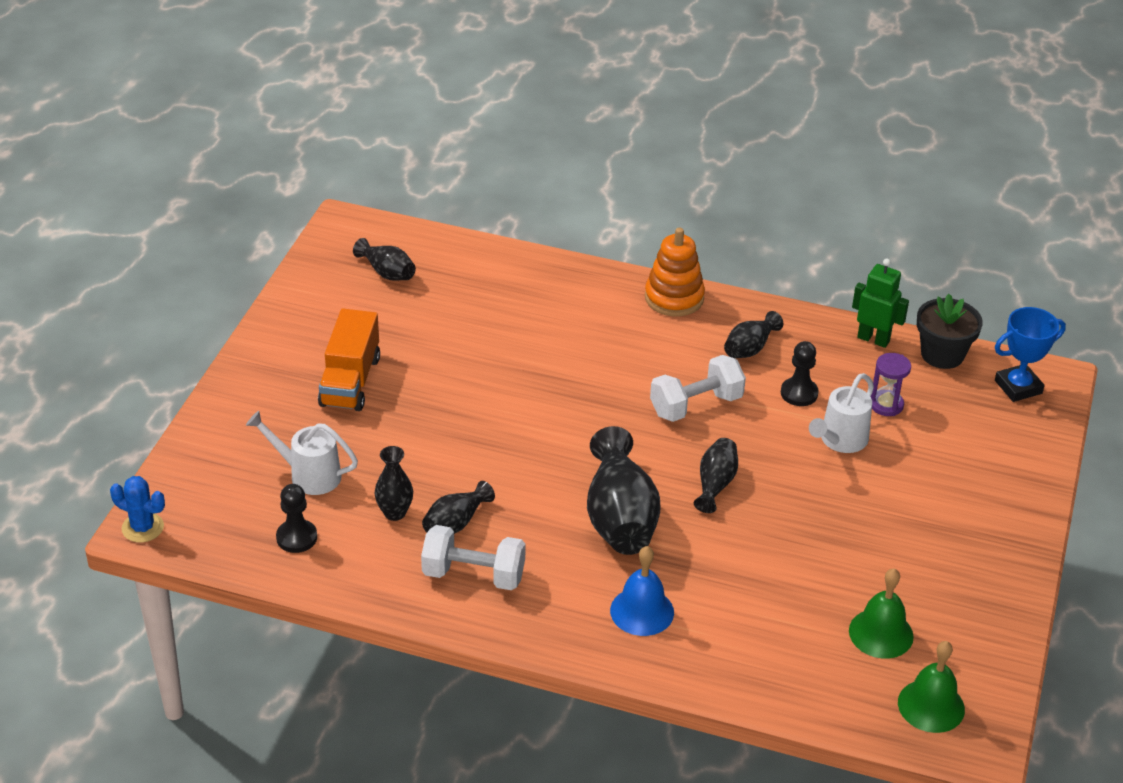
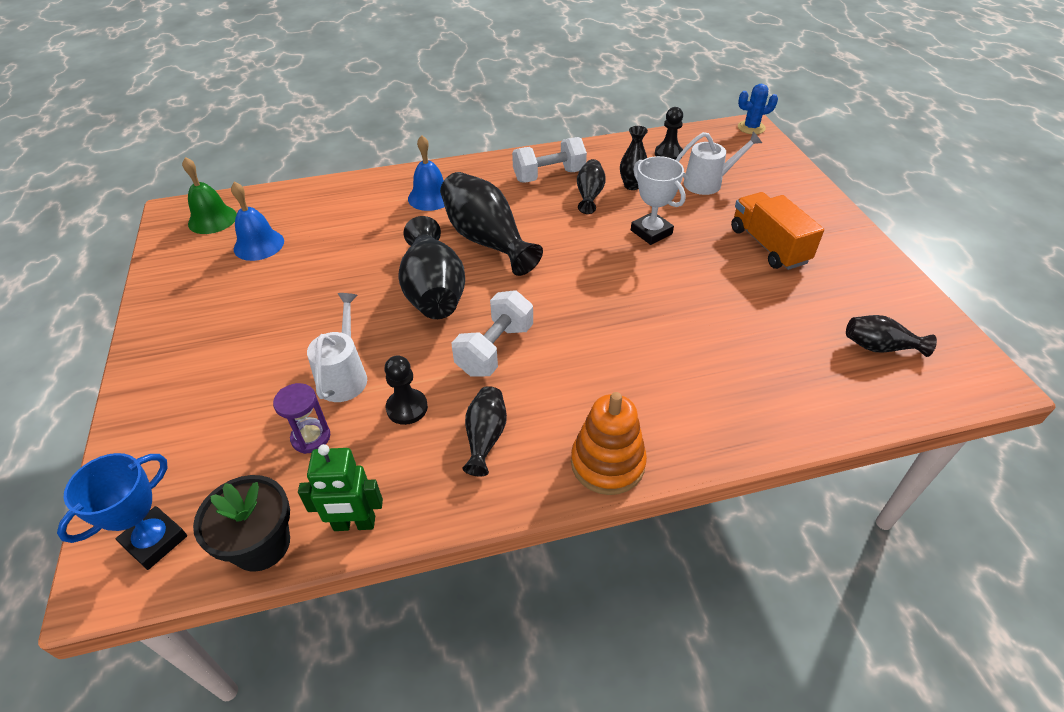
camera: 150 degrees right, 5 degrees up
(442, 447) = (651, 232): none -> white trophy
(715, 484) = (434, 291): black vase -> black vase, size x1.89
(881, 633) = (259, 245): green bell -> blue bell

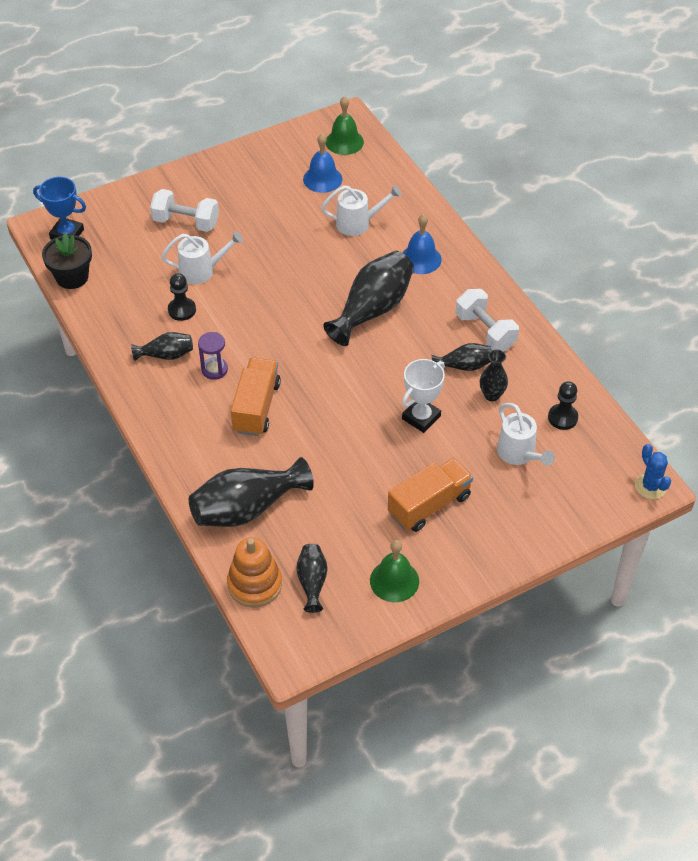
camera: 75 degrees right, 5 degrees up
(311, 437) = (148, 272): purple hourglass -> purple hourglass (214, 369)
(350, 229) = (358, 223): none -> white watering can
(354, 524) = (92, 311): green robot -> none
(434, 291) = (299, 293): black vase -> black vase (247, 508)
(495, 349) = (247, 342): white dumbbell -> white dumbbell (186, 222)
(607, 356) = (256, 407): none -> orange truck
(607, 463) = (158, 421): orange stacking toy -> orange stacking toy (254, 584)
(869, 285) = (394, 581): none -> green bell

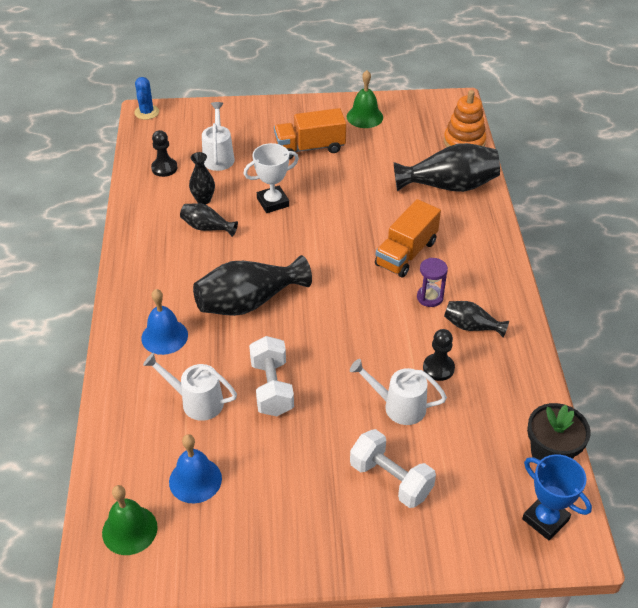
camera: 155 degrees left, 5 degrees down
(312, 582) = (422, 132): black vase -> none
(485, 331) = (164, 248): white dumbbell -> white dumbbell (272, 388)

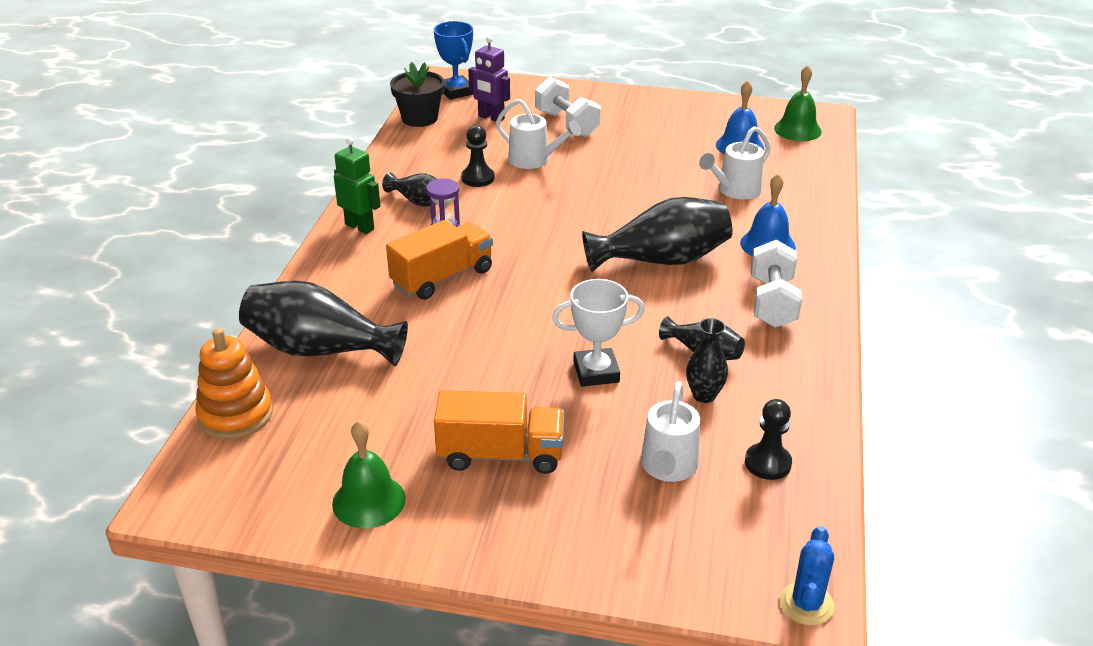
camera: 165 degrees left, 10 degrees down
(196, 402) = (734, 191): white watering can -> white watering can turned 105 degrees clockwise
(272, 388) = (654, 189): white dumbbell -> white dumbbell (772, 302)
(477, 472) = (491, 118): none -> purple robot
(499, 289) = (360, 227): none -> green robot

